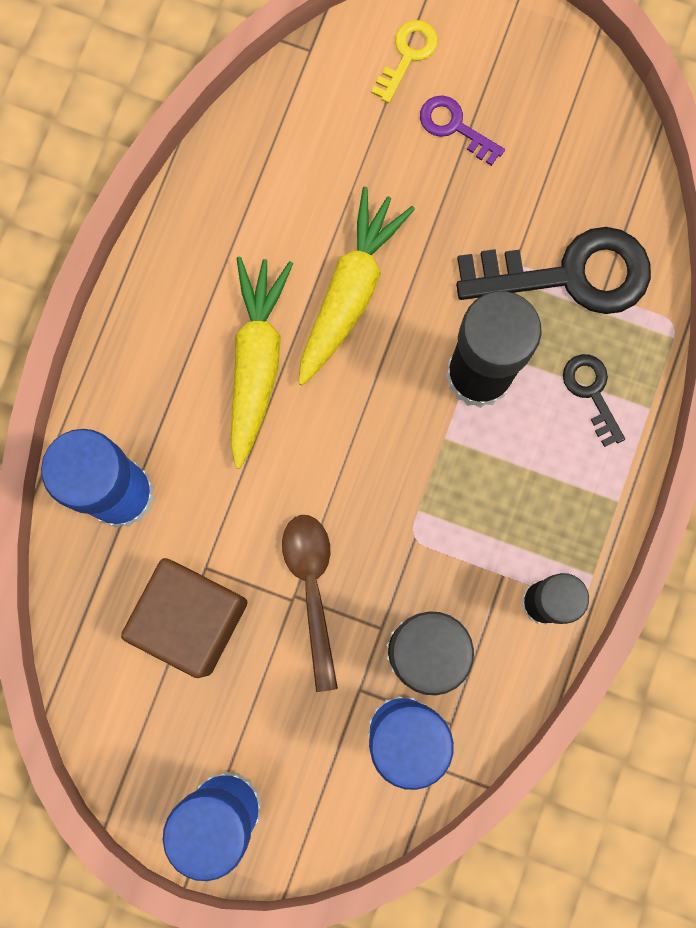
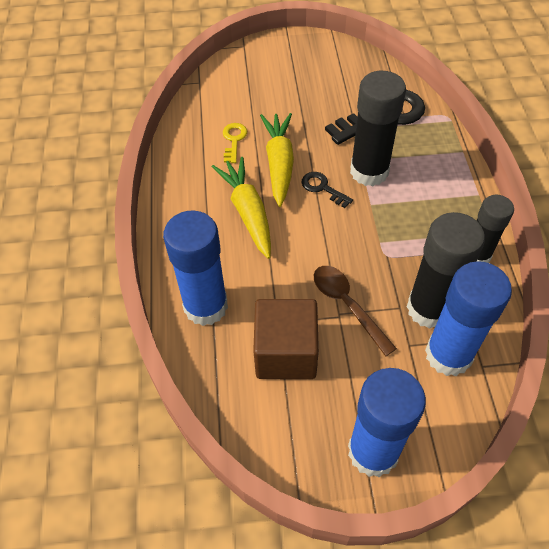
camera: 25 degrees left, 25 degrees down
(407, 55) = (248, 68): yellow key -> yellow key (234, 140)
(454, 127) = (288, 84): purple key -> none
(591, 392) = (430, 156): black key -> black key (322, 188)

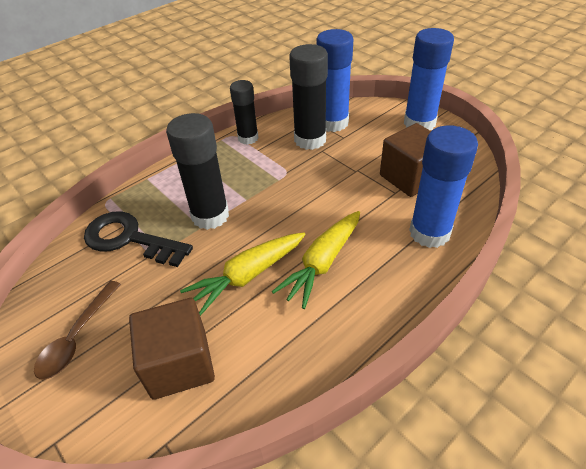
camera: 125 degrees left, 10 degrees down
(234, 140) = (244, 331): yellow key -> none
(241, 103) = (179, 364): none -> brown cube
(322, 188) = (252, 233): black key -> none
(347, 305) = (345, 170): brown spoon -> brown spoon (77, 337)

